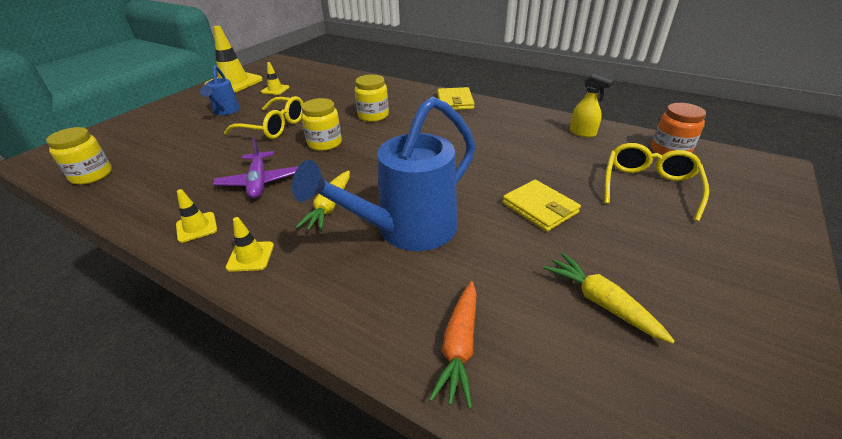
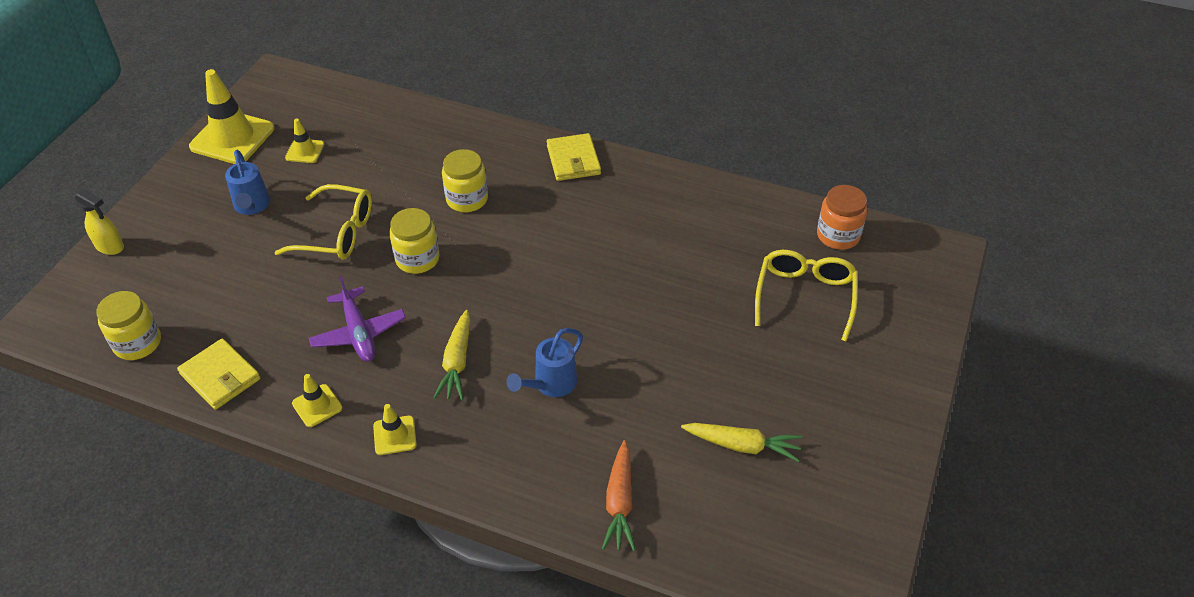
camera: 10 degrees left, 10 degrees up
(408, 230) = (551, 384): blue watering can -> blue watering can, size x0.50
(540, 208) = (687, 339): yellow wallet -> yellow wallet (220, 376)
(582, 133) = (740, 212): yellow spray bottle -> yellow spray bottle (110, 246)
(601, 302) = (742, 445): yellow carrot -> yellow carrot turned 150 degrees clockwise

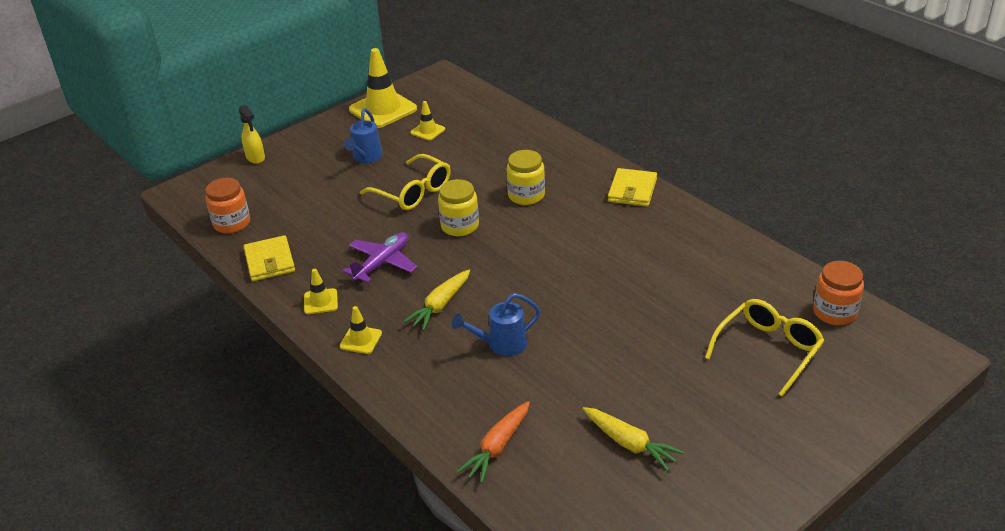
camera: 30 degrees right, 10 degrees down
(137, 343) = (232, 223): yellow jar -> orange jar
(359, 333) = (382, 263): purple plane -> purple plane turned 150 degrees counterclockwise

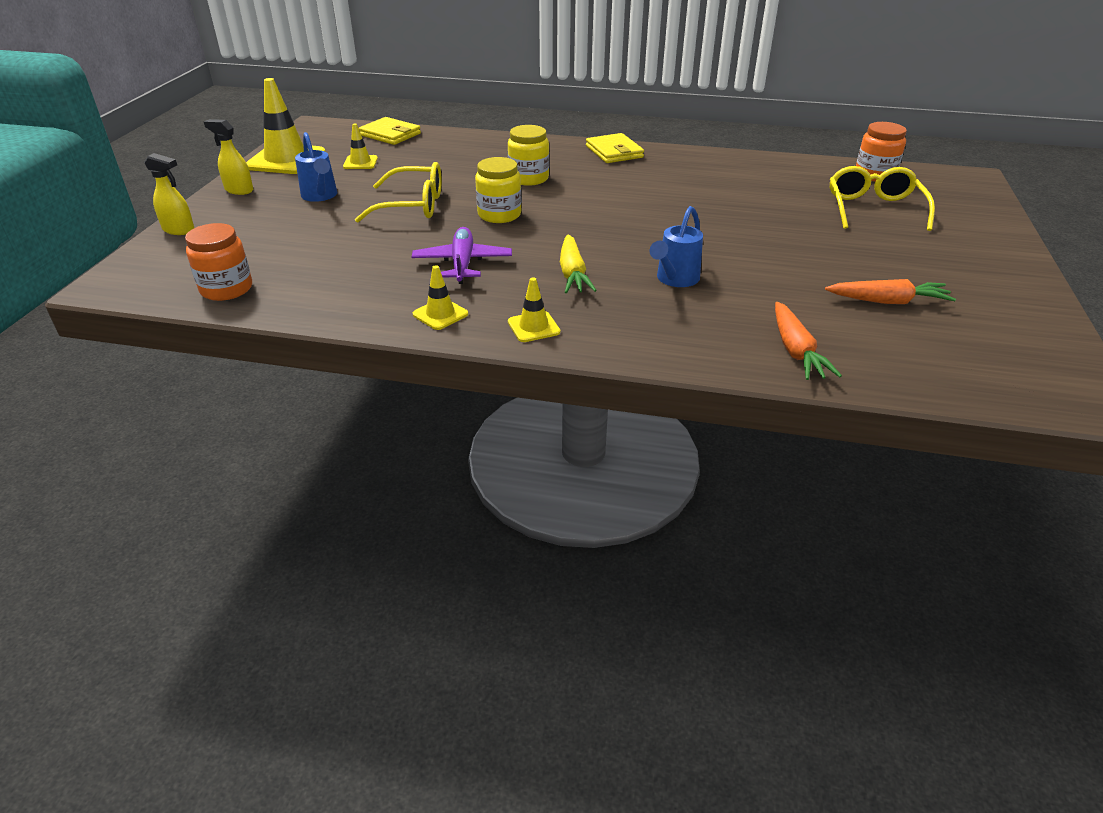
camera: 40 degrees left, 0 degrees up
(269, 261) = (326, 304): yellow wallet -> yellow wallet (390, 134)
(323, 131) = (239, 190): none -> yellow spray bottle
(630, 444) = (888, 301): yellow carrot -> orange carrot

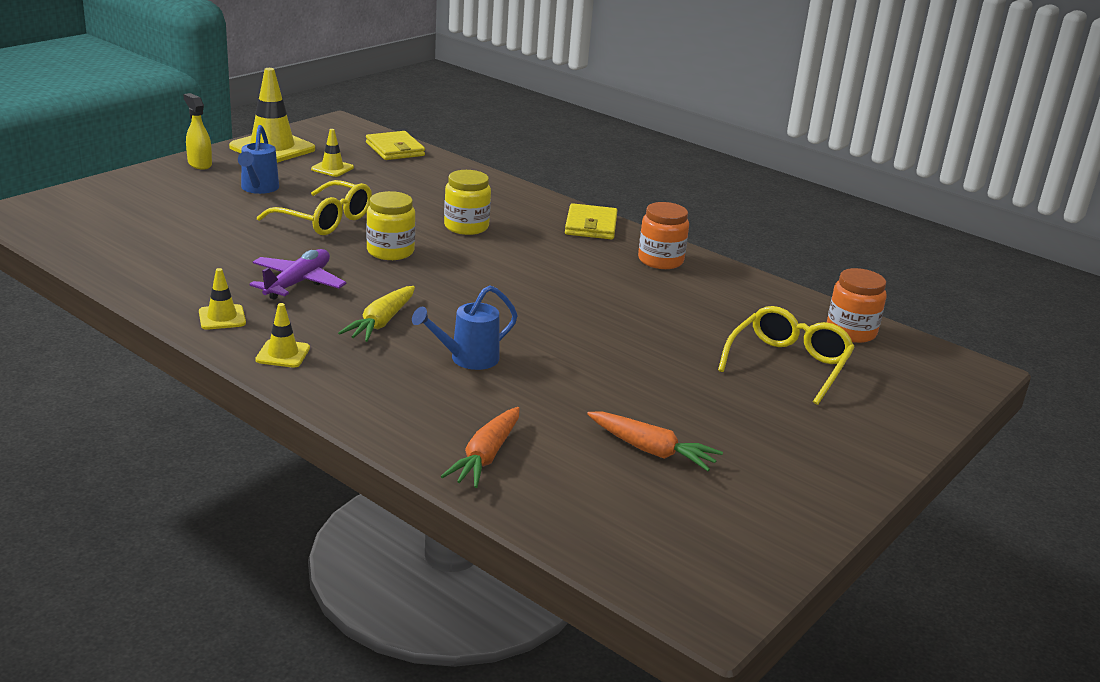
camera: 25 degrees right, 10 degrees down
(179, 230) = (112, 184): yellow spray bottle -> none
(226, 289) = (88, 243): orange jar -> orange jar (660, 260)

